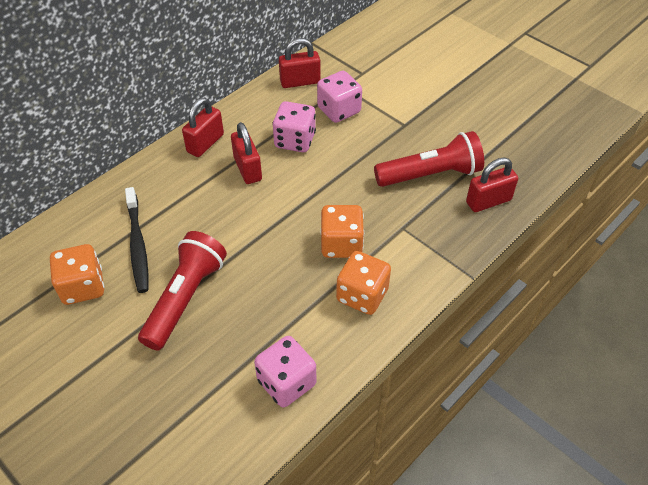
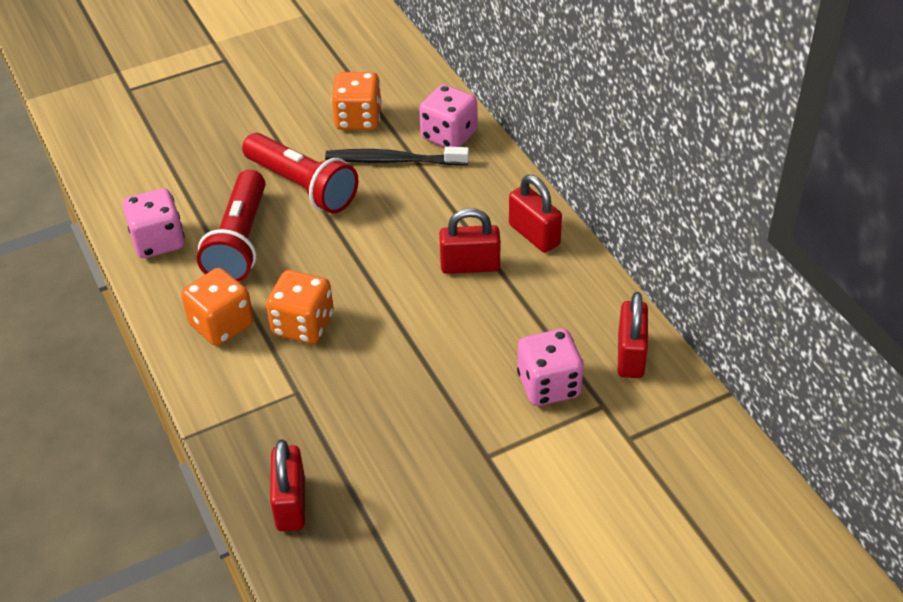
camera: 110 degrees right, 5 degrees down
(295, 140) = (503, 322): pink dice -> pink dice (449, 135)
(430, 175) = (372, 453): red flashlight -> red flashlight (240, 241)

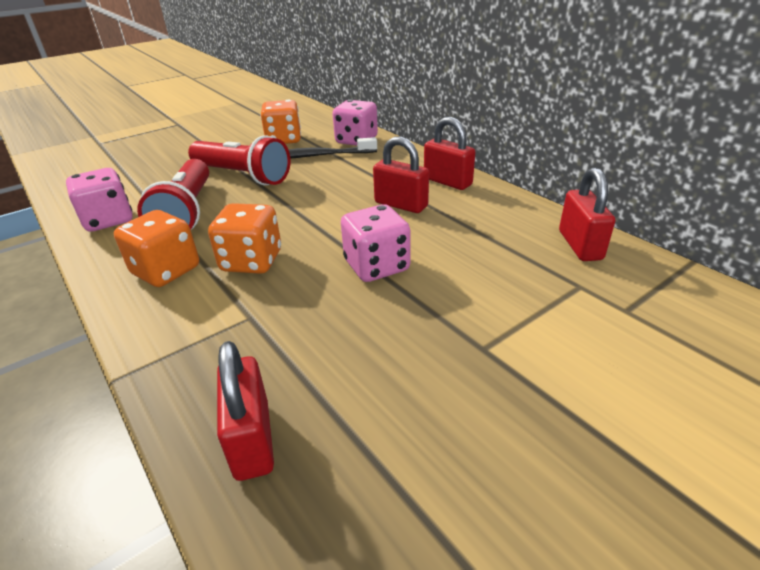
camera: 10 degrees left, 10 degrees down
(470, 265) = (401, 204): red padlock -> red padlock turned 45 degrees clockwise
(548, 385) = (516, 277): pink dice -> pink dice (376, 266)

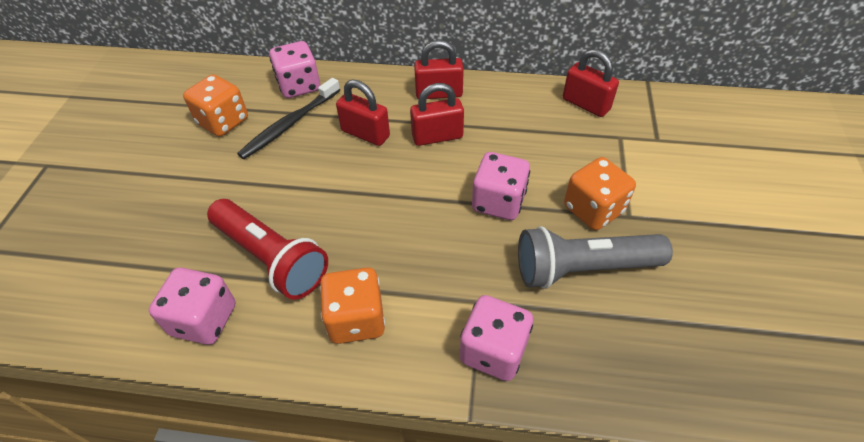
camera: 45 degrees left, 15 degrees up
(201, 353) = (493, 351): none -> pink dice
(242, 176) = (254, 187): red flashlight -> none
(251, 261) = (409, 261): orange dice -> orange dice (593, 209)
(252, 439) = (604, 367): red padlock -> red padlock (365, 134)
(366, 354) = (583, 268): none -> grey flashlight

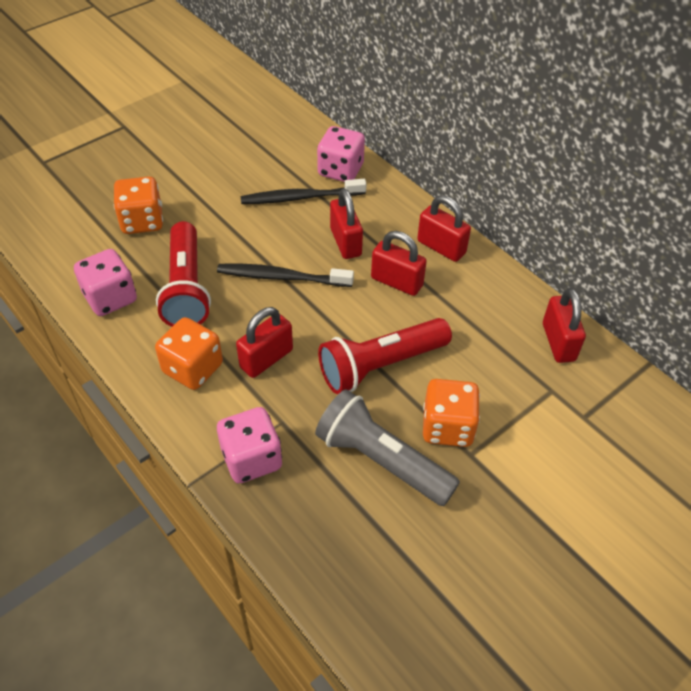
camera: 40 degrees right, 0 degrees up
(223, 122) = (258, 165): orange dice -> orange dice (142, 221)
(345, 192) = (281, 277): none -> black toothbrush
(409, 263) = (266, 359): none -> red padlock
(498, 202) = (381, 365): pink dice -> red flashlight

